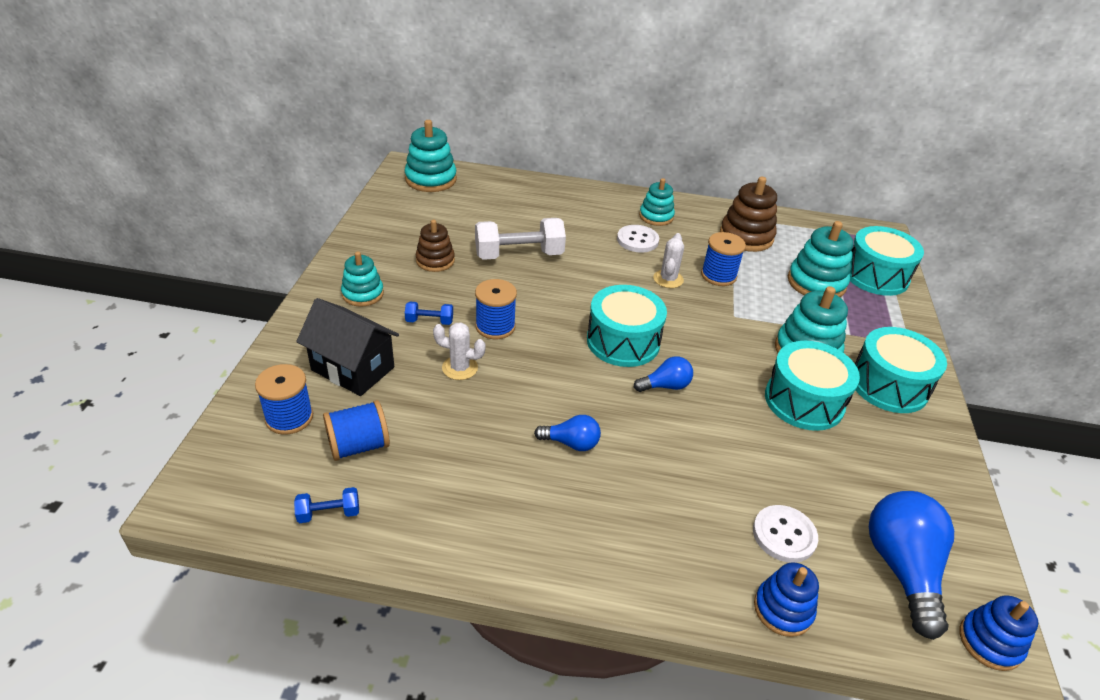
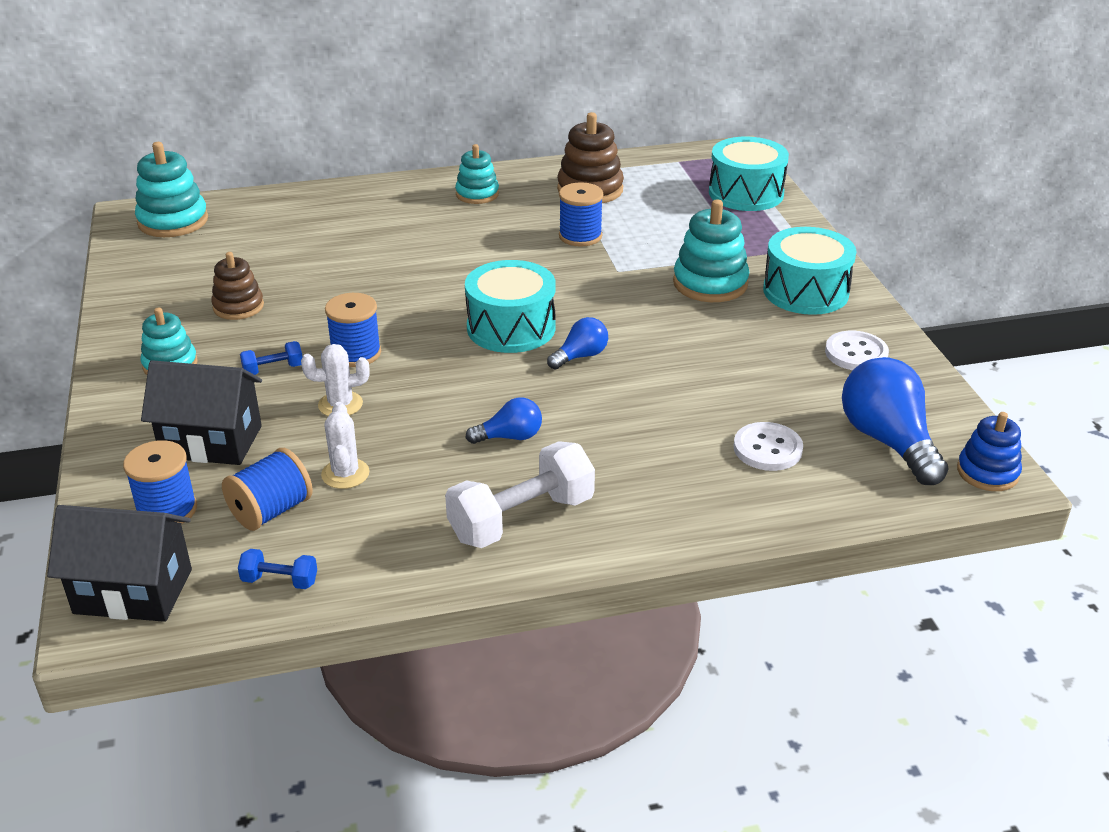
camera: 20 degrees left, 5 degrees down
(225, 481) = (133, 591): none -> black house
(329, 513) = (280, 581): blue dumbbell -> blue dumbbell turned 45 degrees clockwise
(519, 255) = (338, 274): white dumbbell -> white dumbbell (521, 519)
(637, 240) = (469, 224): white button -> white button (856, 353)
(668, 279) = (526, 254): white cactus -> white cactus (345, 474)
(783, 609) = (796, 508): blue stacking toy -> none
(804, 401) = (730, 329): turquoise drum -> none
(816, 283) = (688, 216): turquoise stacking toy -> none

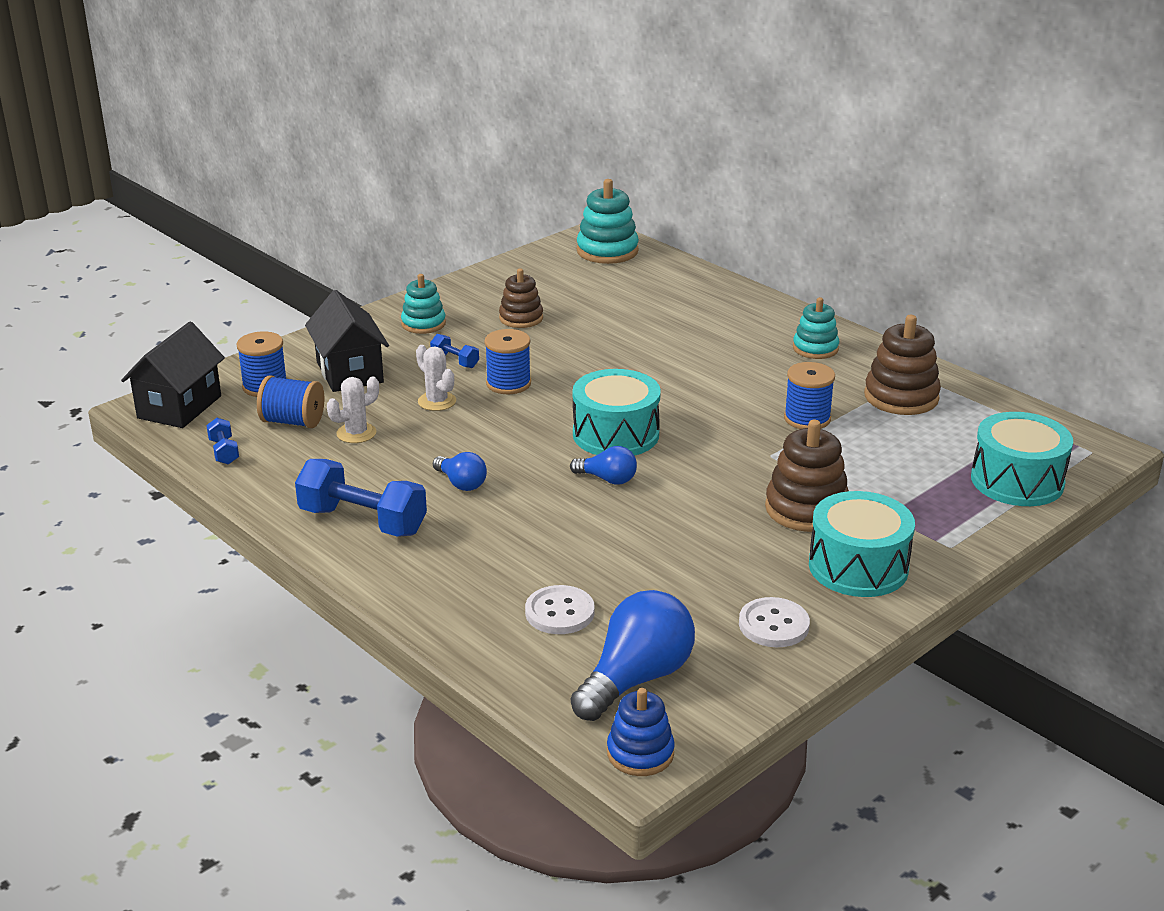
camera: 60 degrees right, 5 degrees down
(133, 591) = (179, 407): black house -> black house turned 45 degrees clockwise
(521, 519) = (363, 521): white dumbbell -> blue dumbbell
(710, 283) = (806, 509): turquoise stacking toy -> brown stacking toy

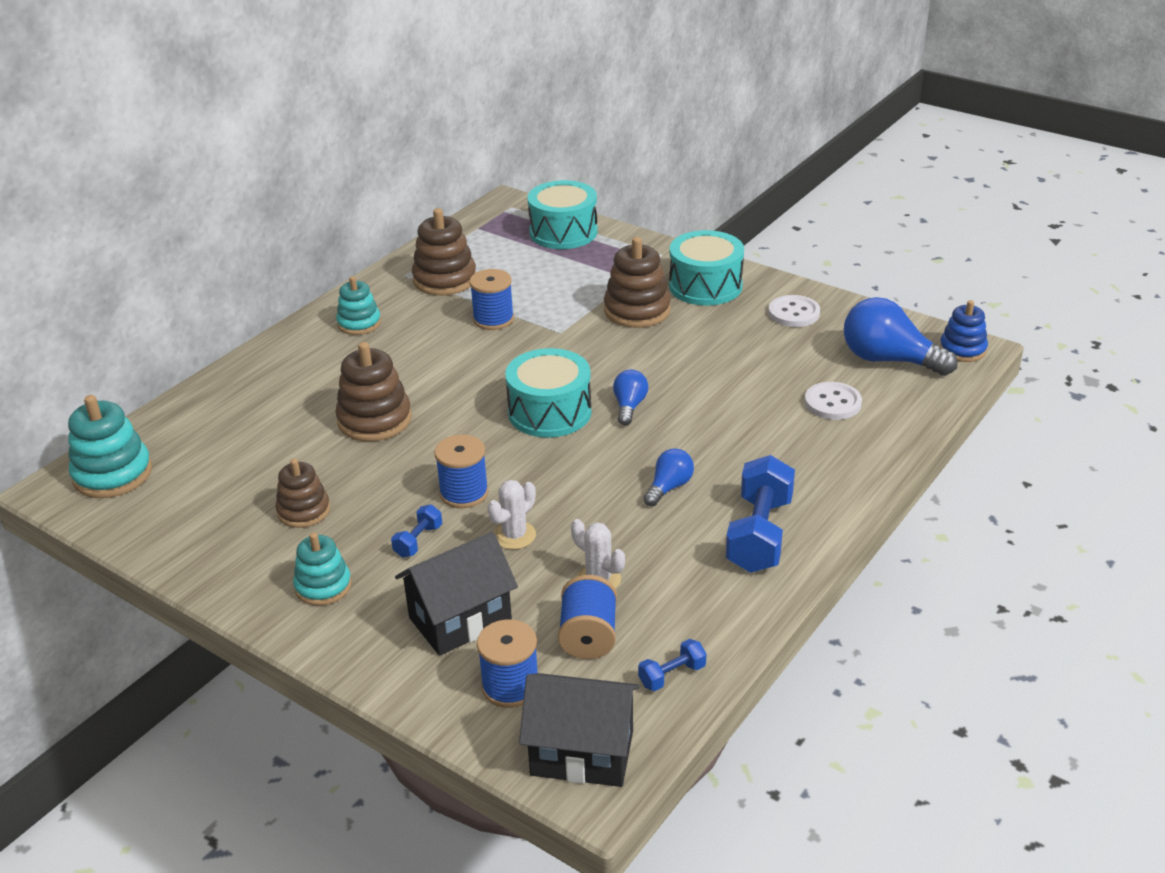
camera: 100 degrees left, 5 degrees up
(639, 350) = (374, 420): none -> brown stacking toy

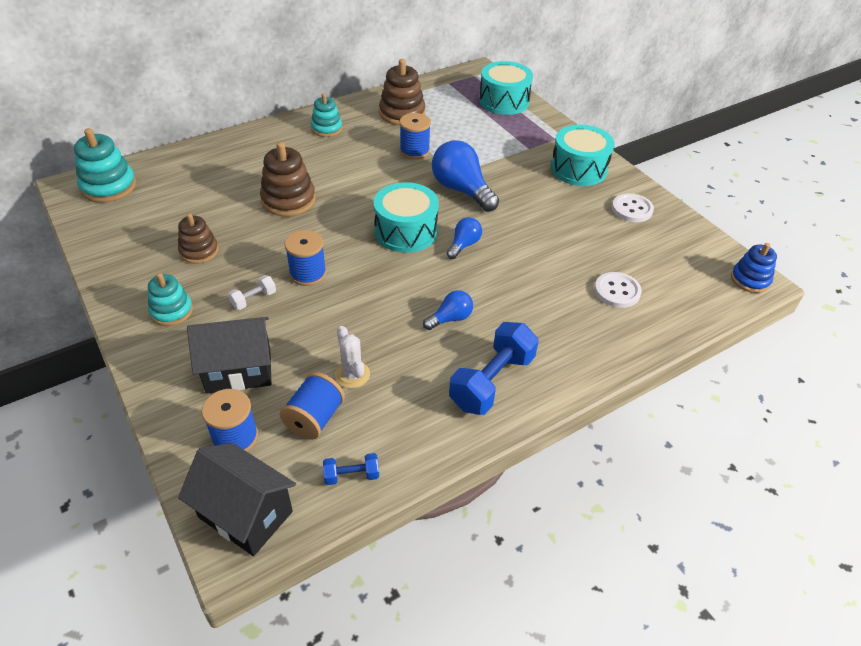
camera: 20 degrees right, 10 degrees up
(418, 541) = (254, 299): blue dumbbell -> white dumbbell
(514, 535) = (319, 318): white cactus -> none
(637, 310) = (517, 173): brown stacking toy -> none
(889, 360) = (683, 270): blue light bulb -> blue light bulb (461, 190)

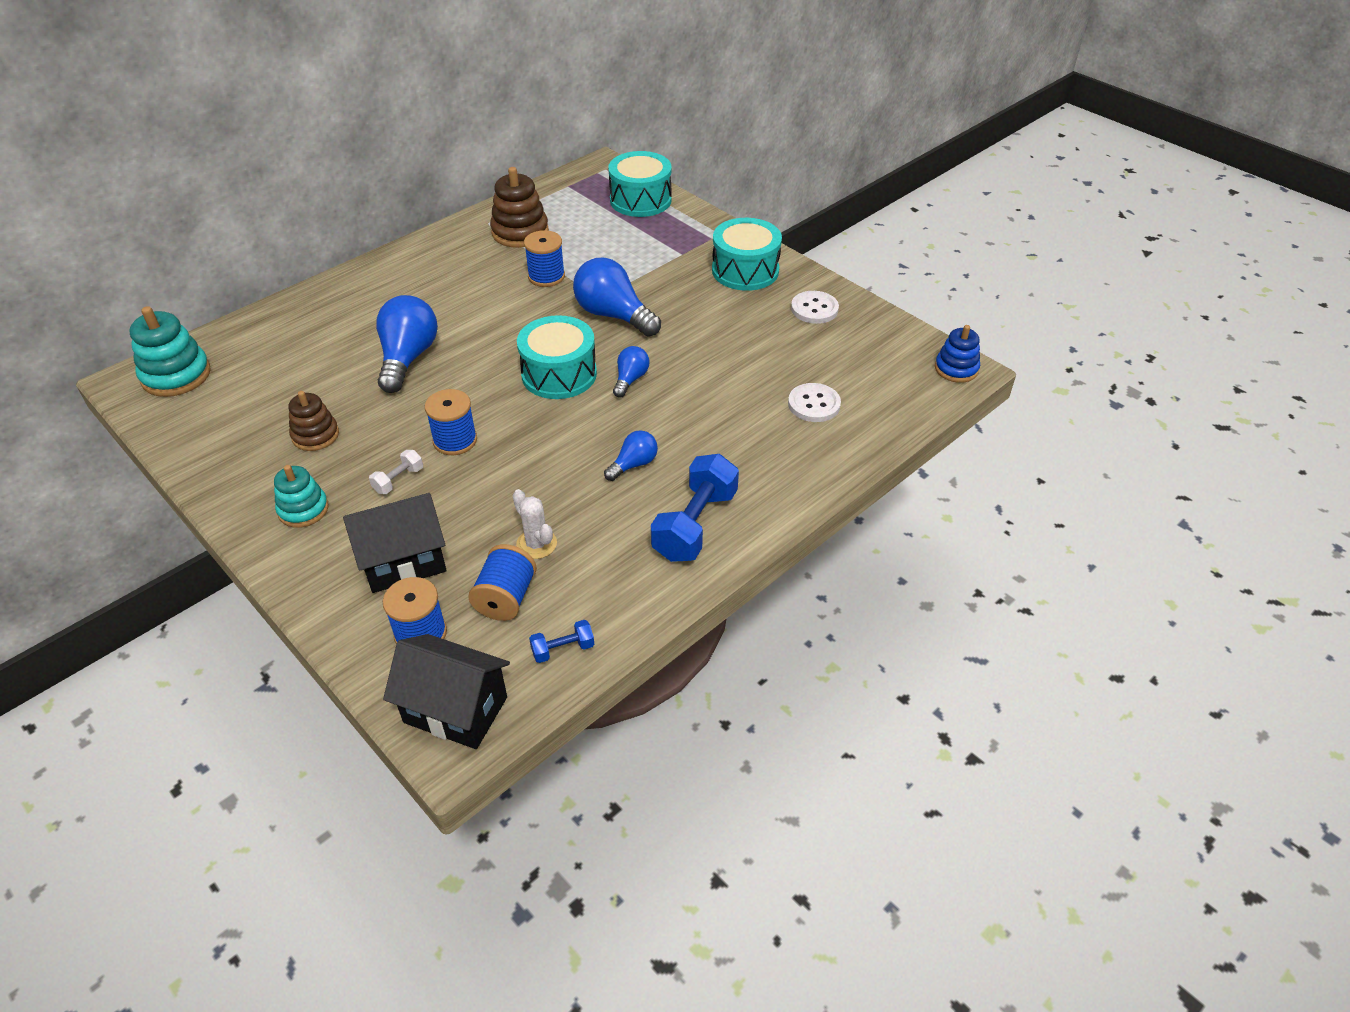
camera: 10 degrees left, 0 degrees up
(288, 200) = (408, 358): brown stacking toy -> blue light bulb
(326, 128) = (431, 264): turquoise stacking toy -> none

